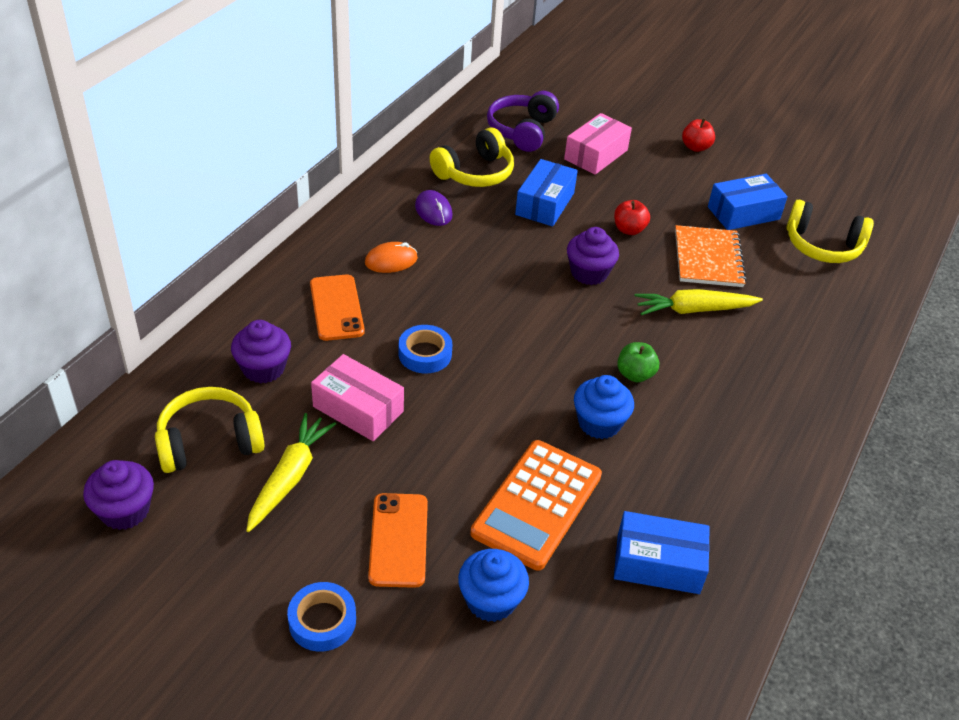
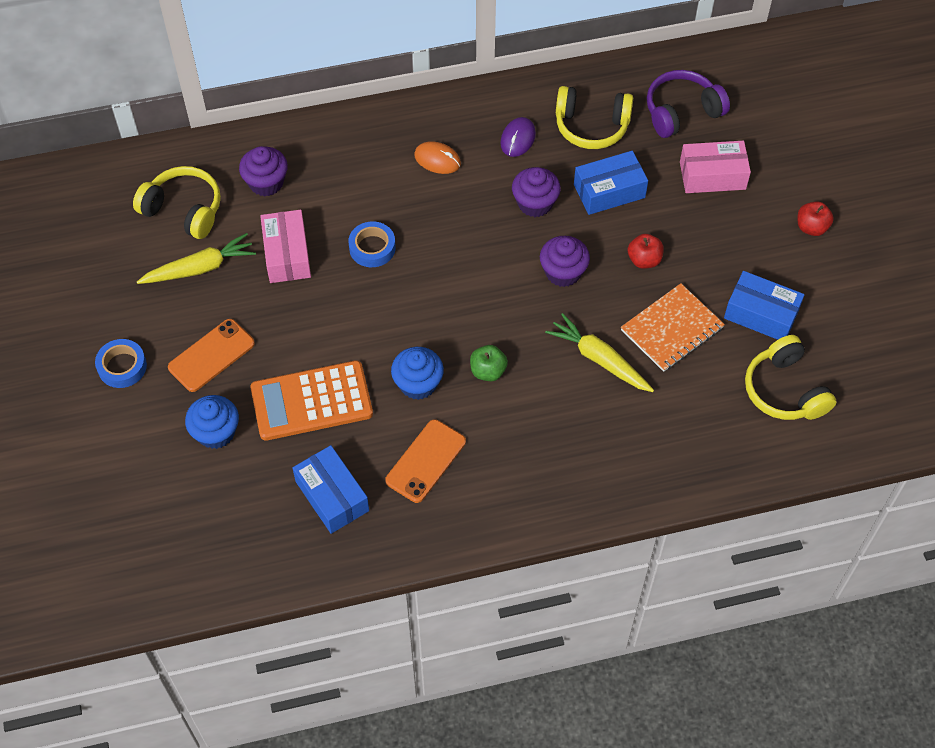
camera: 50 degrees right, 15 degrees up
(125, 511) = (99, 219): purple cupcake -> purple cupcake (535, 203)
(336, 308) = (359, 171): orange phone -> orange phone (426, 461)

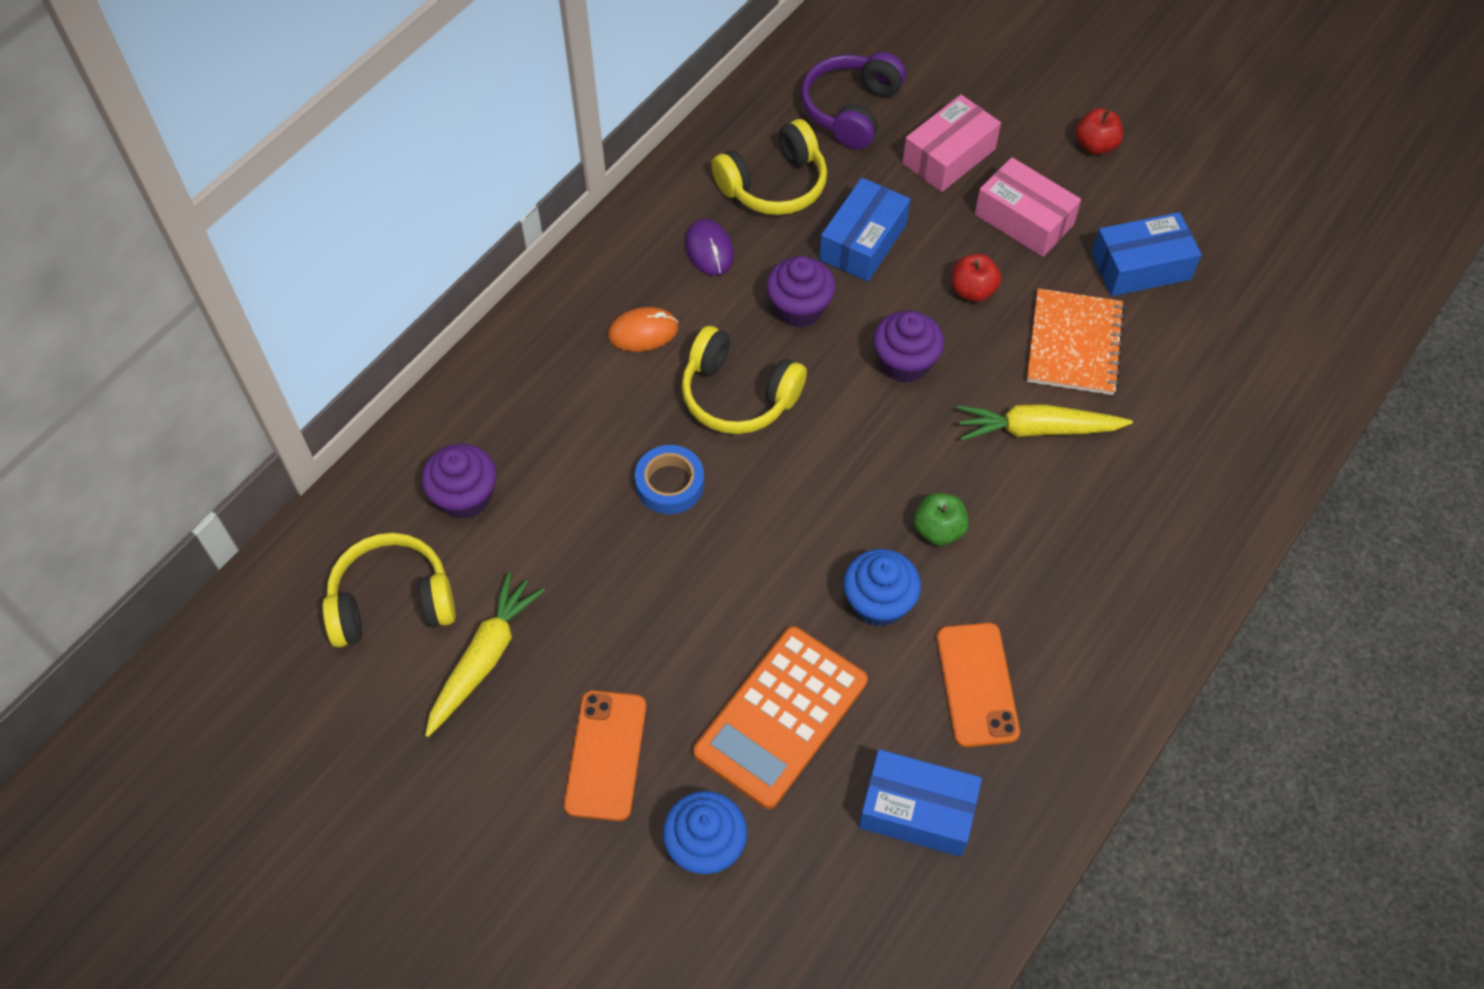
camera: 40 degrees left, 0 degrees up
(122, 366) = (505, 857): blue tape -> none
(287, 254) = (576, 564): pink box -> pink box (1024, 219)
(785, 390) = (1242, 328): yellow headphones -> yellow headphones (738, 395)

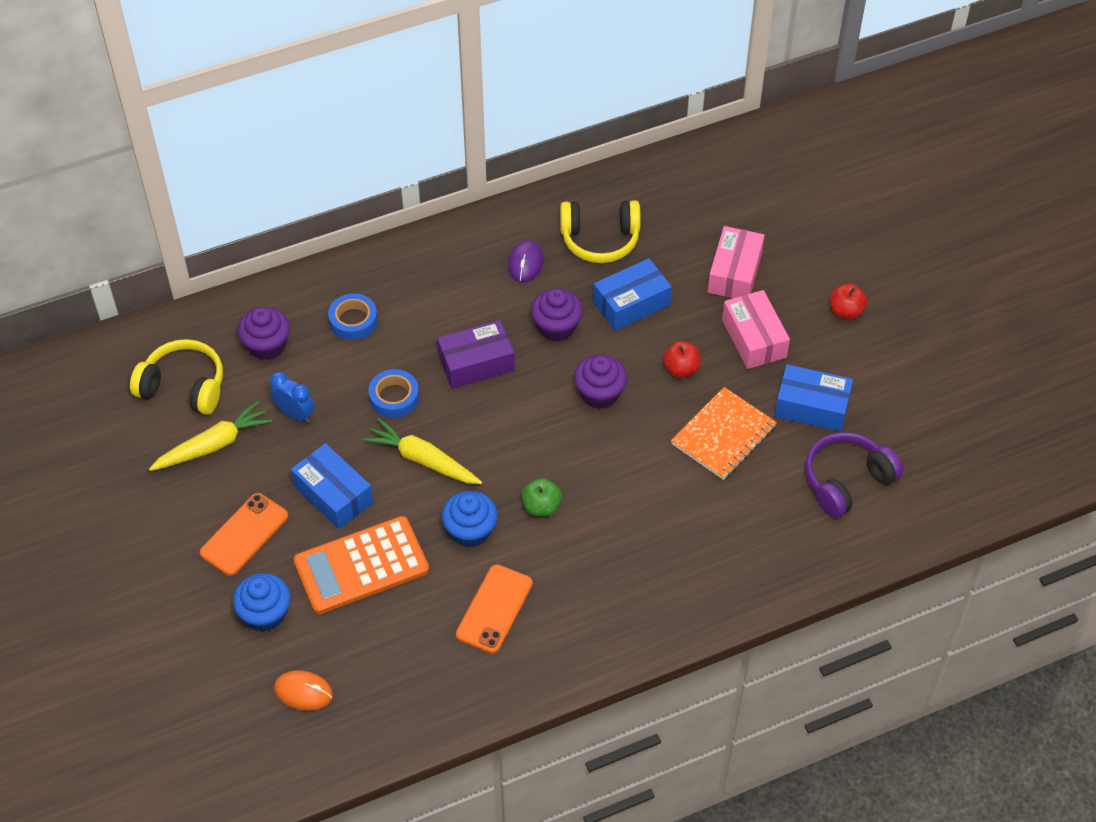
camera: 30 degrees right, 5 degrees down
(553, 414) = (353, 321): none -> blue tape
(562, 566) = (295, 414): none -> blue clock
(643, 332) = (445, 296): orange mouse -> orange mouse (303, 692)
(738, 395) = (476, 363): yellow headphones -> purple box
(851, 110) = (690, 212): purple headphones -> purple headphones (847, 481)
(917, 810) = (402, 660): blue box -> blue box (333, 494)
(949, 156) = (735, 273): pink box -> pink box turned 60 degrees counterclockwise
(1037, 430) = (654, 477): yellow carrot -> yellow carrot (422, 460)

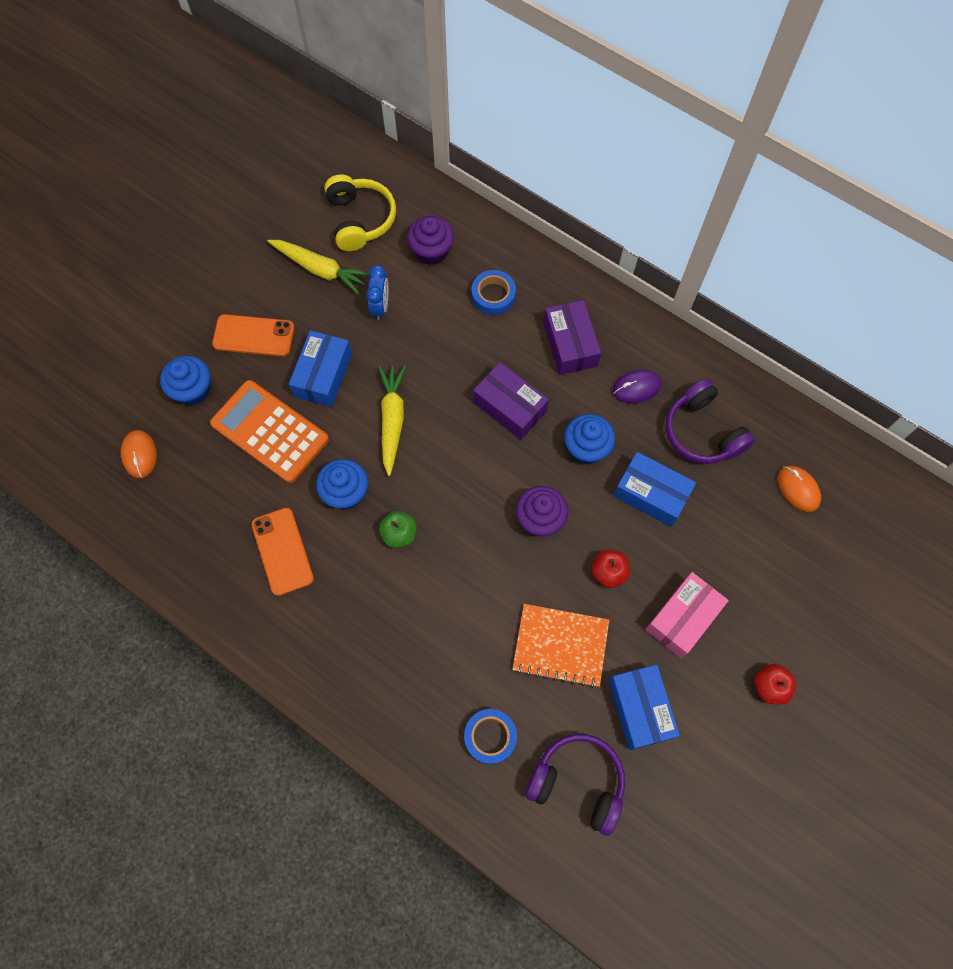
camera: 60 degrees right, 15 degrees up
(394, 397) = (438, 366): blue tape -> blue tape (490, 737)
(447, 288) = (570, 344): none -> purple box
(494, 609) = (282, 551): orange phone -> orange phone turned 75 degrees clockwise
(556, 327) = (586, 448): purple cupcake -> blue cupcake
(600, 239) = (702, 432): yellow headphones -> purple headphones
(695, 204) = (798, 489): none -> orange mouse
(735, 273) = (745, 563): pink box -> none

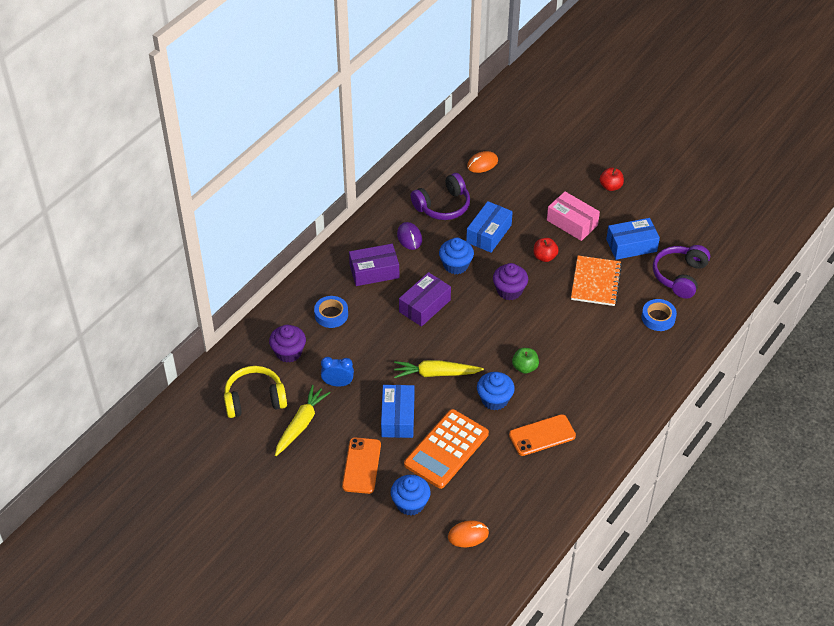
camera: 90 degrees left, 20 degrees down
(323, 375) = (398, 417): blue box -> blue box turned 75 degrees clockwise

